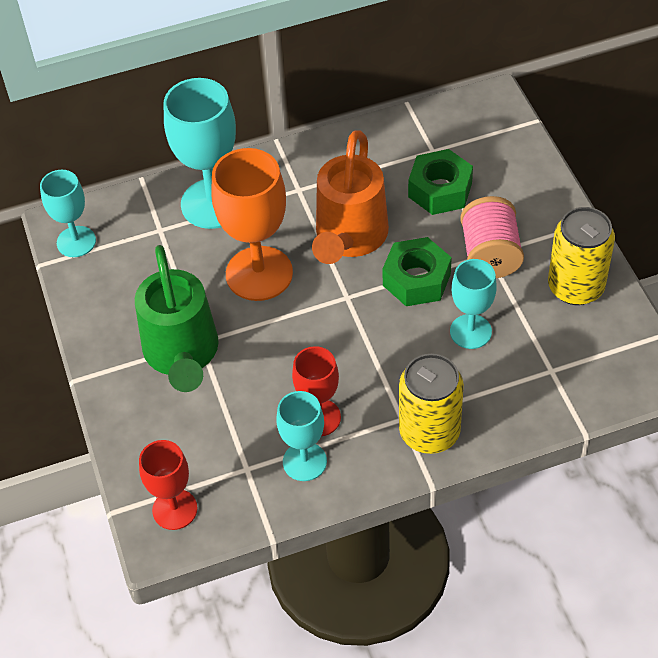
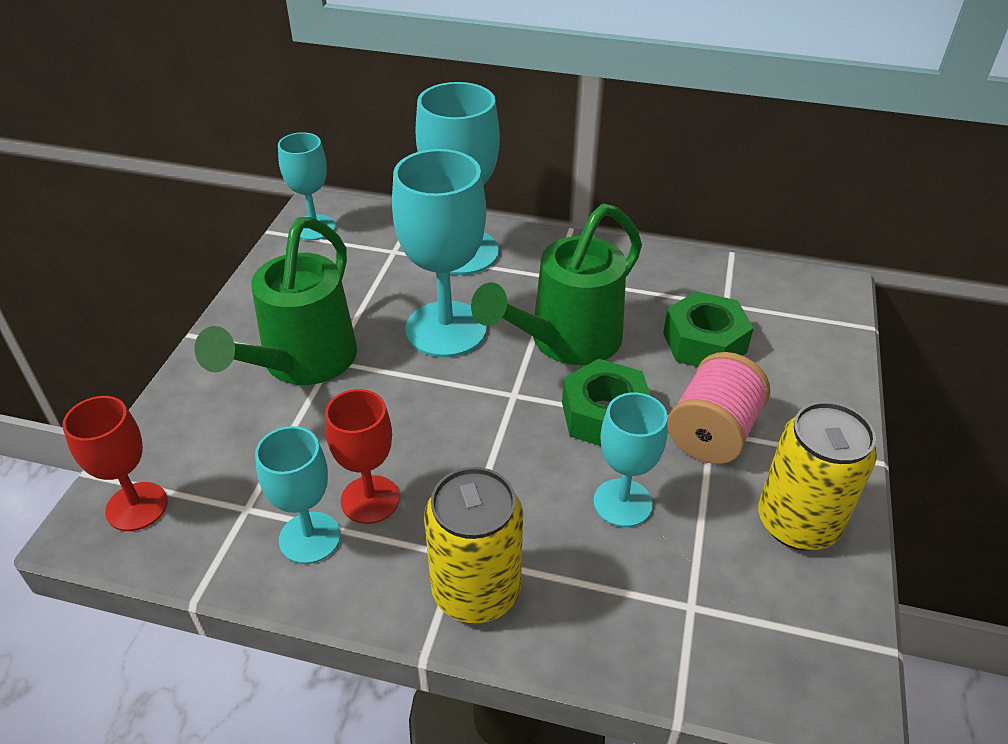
camera: 30 degrees right, 10 degrees down
(259, 273) = (446, 329): orange goblet -> turquoise goblet
(349, 238) = (566, 341): orange watering can -> green watering can

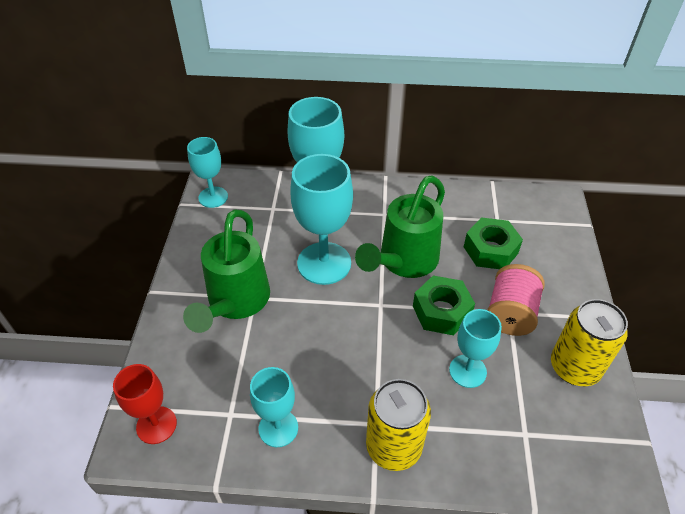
camera: 10 degrees left, 5 degrees up
(370, 499) = (309, 394): red goblet -> none

